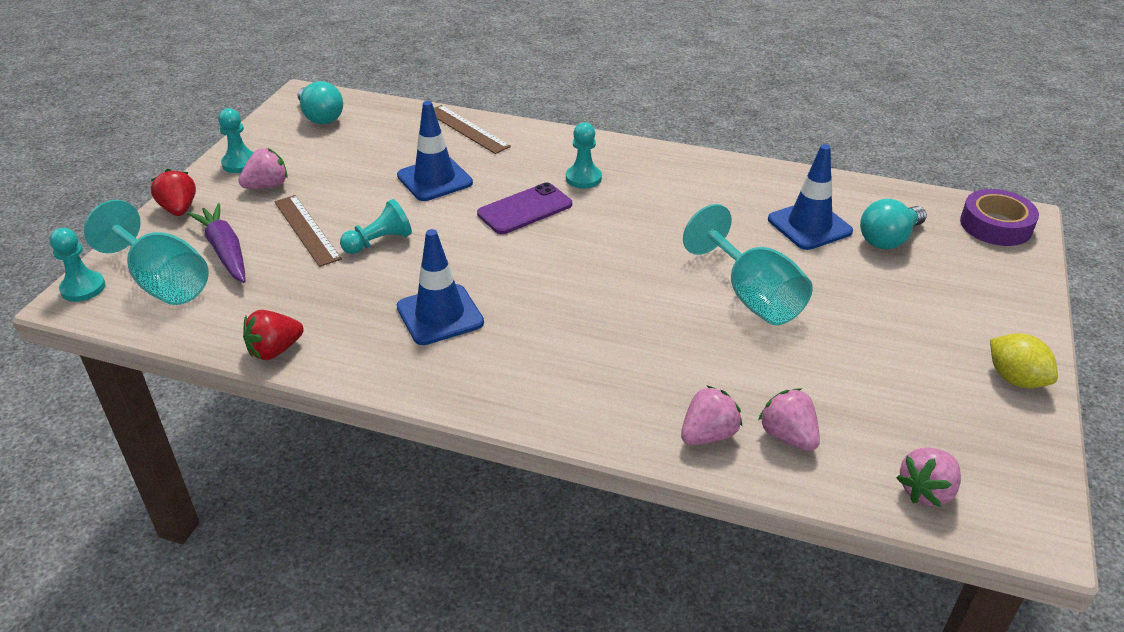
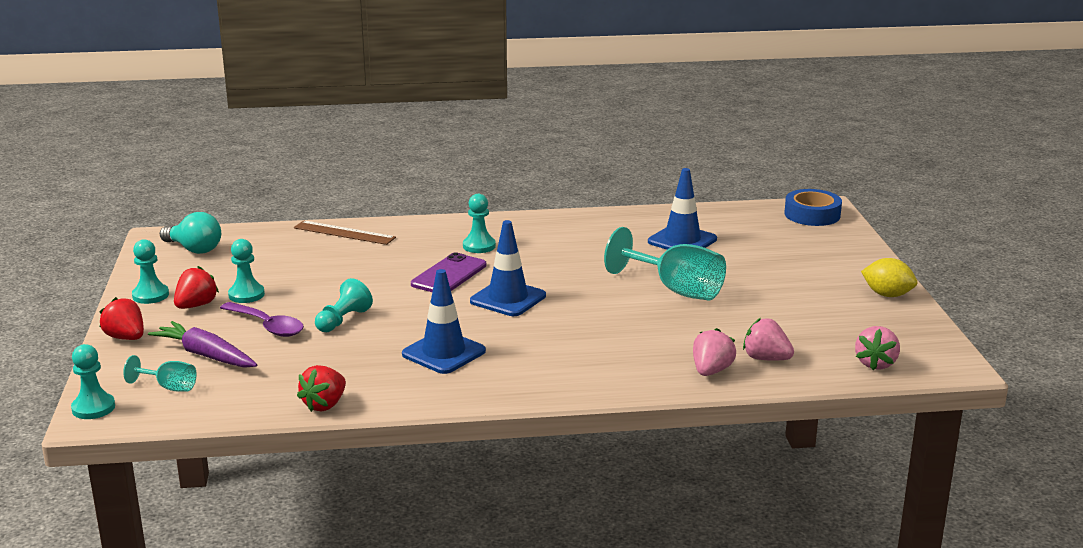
camera: 25 degrees left, 15 degrees down
(163, 282) = (169, 387): turquoise goblet -> turquoise goblet, size x0.50
(267, 186) = (196, 305): pink strawberry -> red strawberry
(306, 230) = (267, 326): brown ruler -> purple spoon
(320, 185) = (246, 295): none -> turquoise pawn
(434, 179) = (350, 271): blue traffic cone -> blue traffic cone (508, 299)
(888, 239) = (745, 237): turquoise light bulb -> none
(995, 225) = (812, 215): purple tape -> blue tape

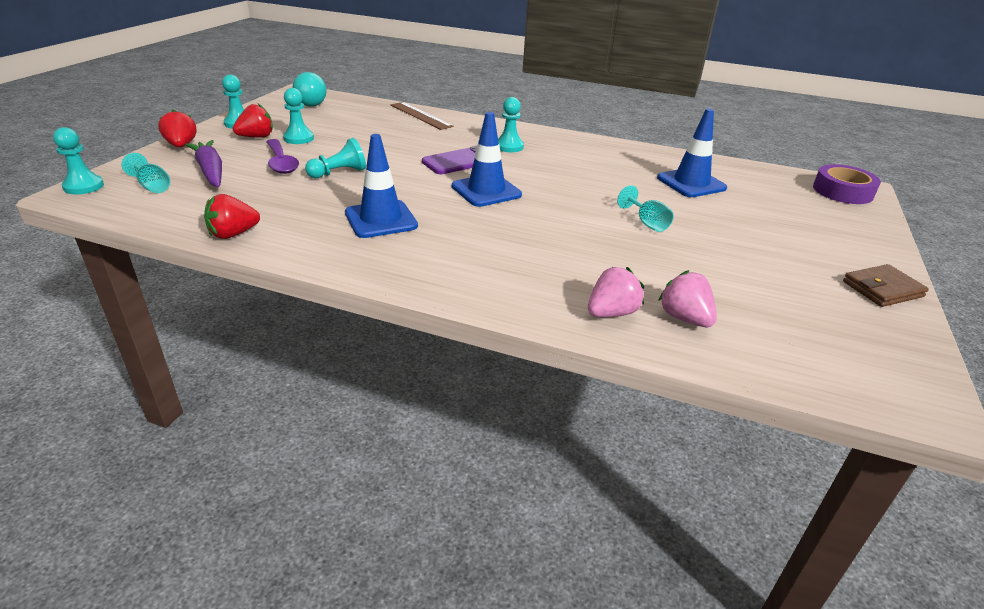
camera: 25 degrees right, 10 degrees up
(676, 290) = (647, 223): turquoise goblet -> turquoise goblet, size x0.50
(812, 215) = (842, 191): blue tape -> purple tape
(876, 364) = (818, 366): pink strawberry -> none
(887, 295) = (882, 289): yellow lemon -> brown wallet

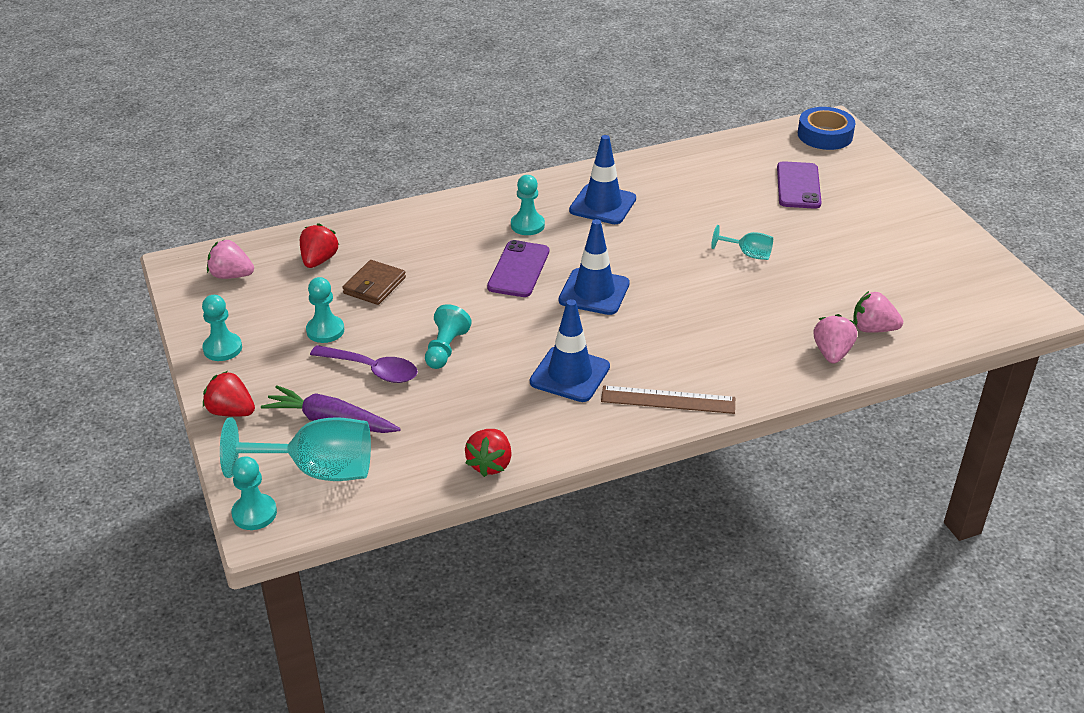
camera: 40 degrees left, 5 degrees up
(152, 187) = (318, 471): turquoise goblet -> turquoise goblet, size x1.99
(256, 137) = (280, 354): red strawberry -> red strawberry (319, 260)
(309, 103) = (231, 275): turquoise light bulb -> pink strawberry
(420, 115) = (379, 228): brown ruler -> brown ruler (668, 400)
(691, 183) = (721, 188): blue traffic cone -> blue traffic cone (602, 205)
(765, 207) = (798, 186): none -> purple phone
(842, 191) = (825, 135): purple tape -> blue tape
(882, 289) = (941, 229): brown wallet -> brown wallet (374, 285)

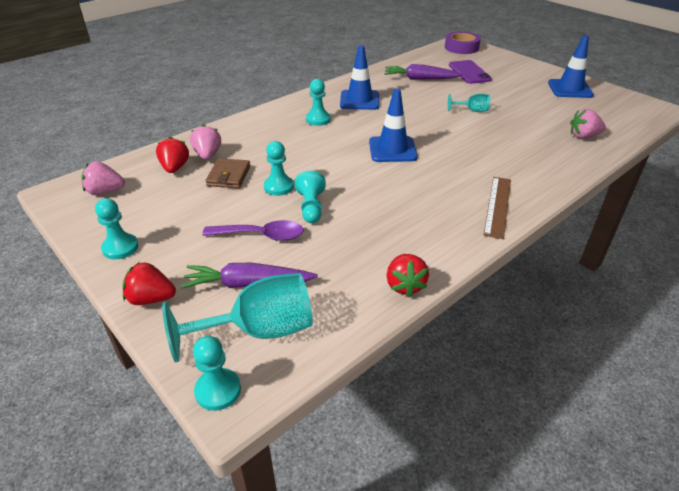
camera: 20 degrees left, 0 degrees up
(325, 330) = (205, 215): turquoise pawn -> turquoise pawn (278, 187)
(518, 269) = (330, 146): purple phone -> none
(570, 374) = (416, 205): blue traffic cone -> blue traffic cone (570, 89)
(668, 400) = (498, 206): brown ruler -> brown ruler turned 60 degrees counterclockwise
(715, 184) = (420, 79): none -> purple carrot
(825, 135) = (461, 47): blue tape -> purple tape
(832, 353) = (573, 154): pink strawberry -> pink strawberry (208, 155)

